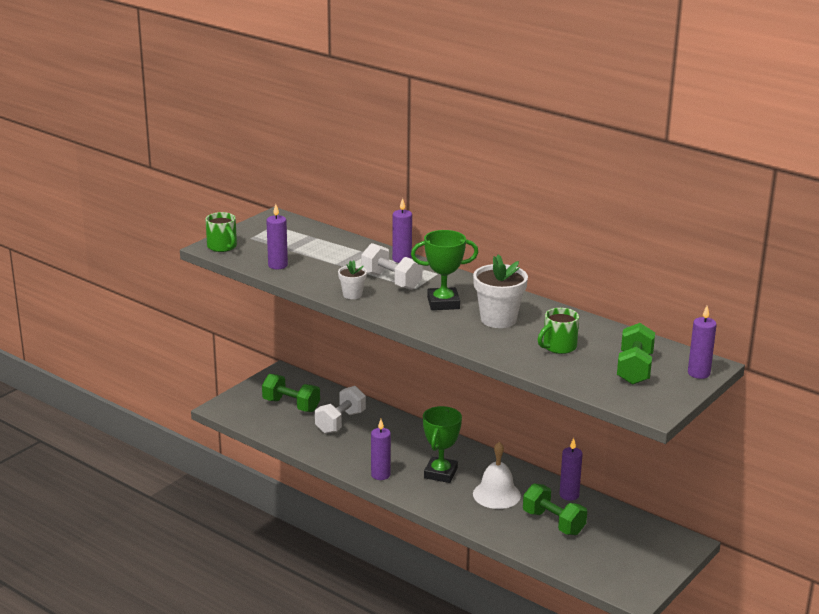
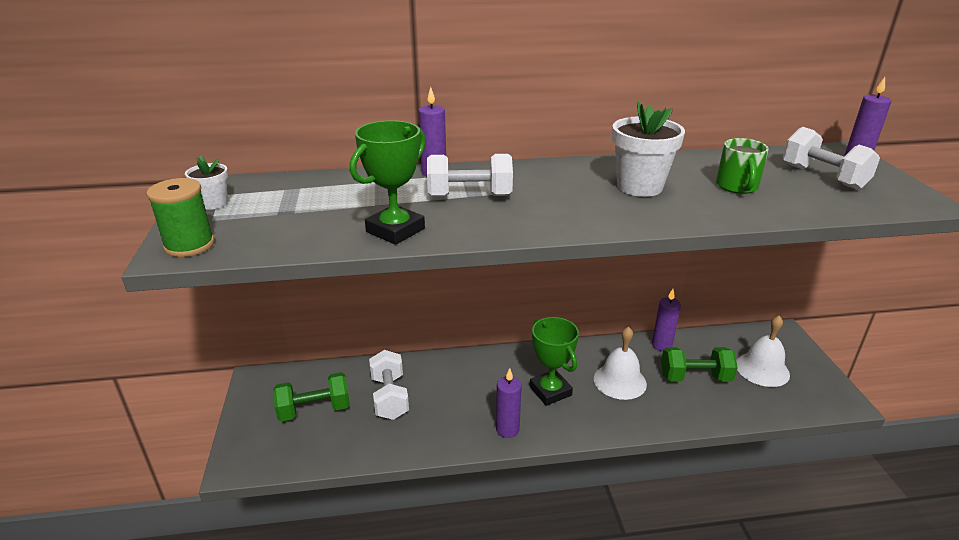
camera: 45 degrees left, 5 degrees up
(222, 247) = (189, 245): green mug -> green spool
(278, 265) = (309, 235): purple candle -> none
(352, 295) = (462, 228): white flower pot -> white flower pot (214, 203)
(443, 303) = (563, 194): green trophy -> green trophy (395, 230)
(615, 548) = (762, 369): none -> white bell
(634, 369) = (823, 177): green dumbbell -> white dumbbell

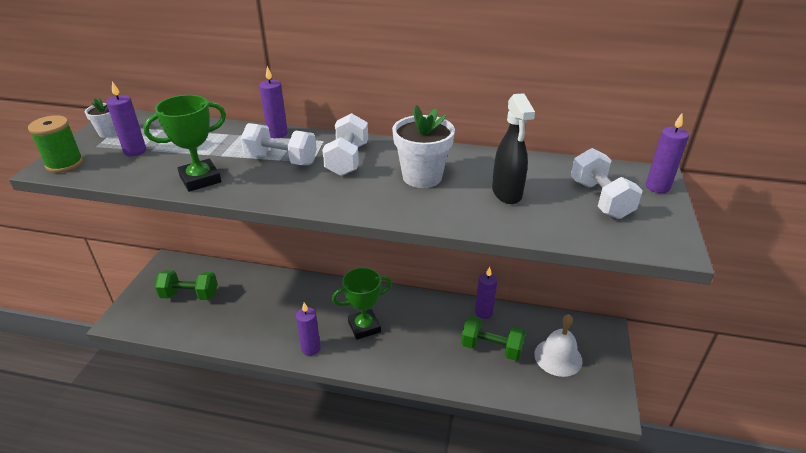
camera: 20 degrees right, 5 degrees up
(274, 216) = (135, 151): none -> purple candle
(390, 397) = (245, 299): white dumbbell -> white dumbbell (347, 160)
(550, 391) = (364, 327): green trophy -> green trophy turned 75 degrees clockwise
(620, 381) = (425, 334): white bell -> none
(737, 187) = (507, 193): green mug -> black spray bottle

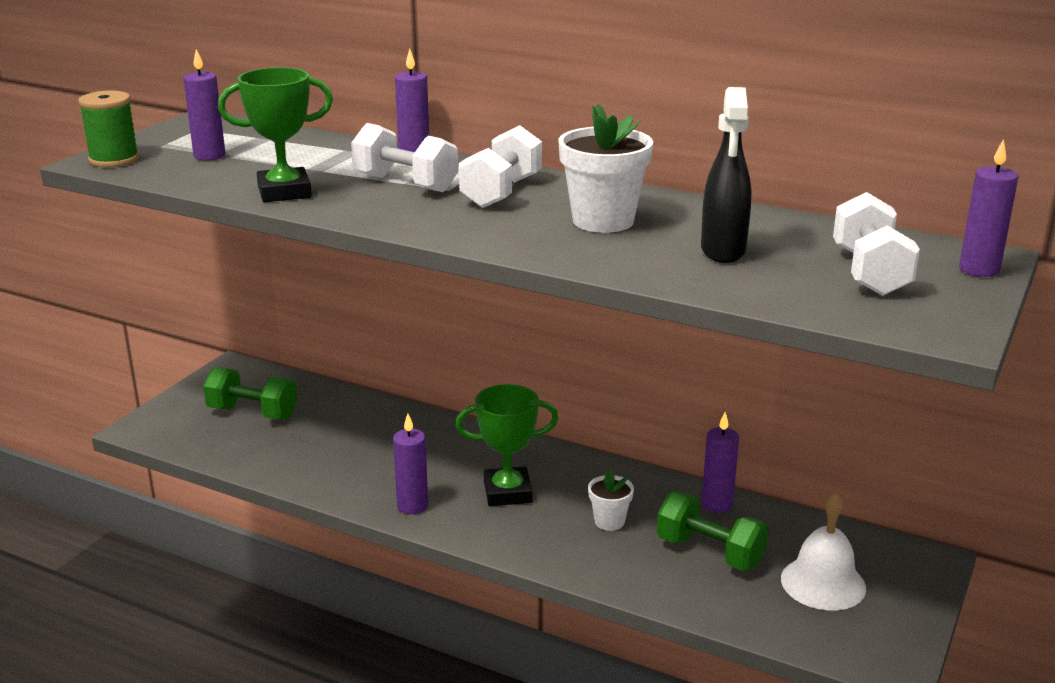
camera: 15 degrees right, 10 degrees down
(109, 133) = (182, 134): white flower pot -> white flower pot (609, 521)

